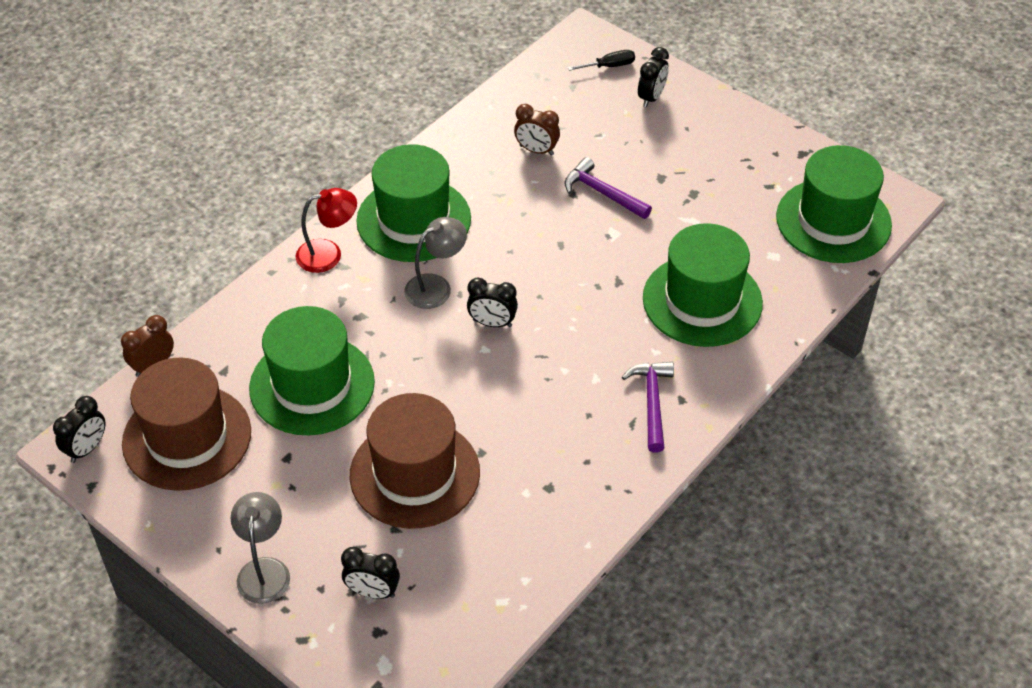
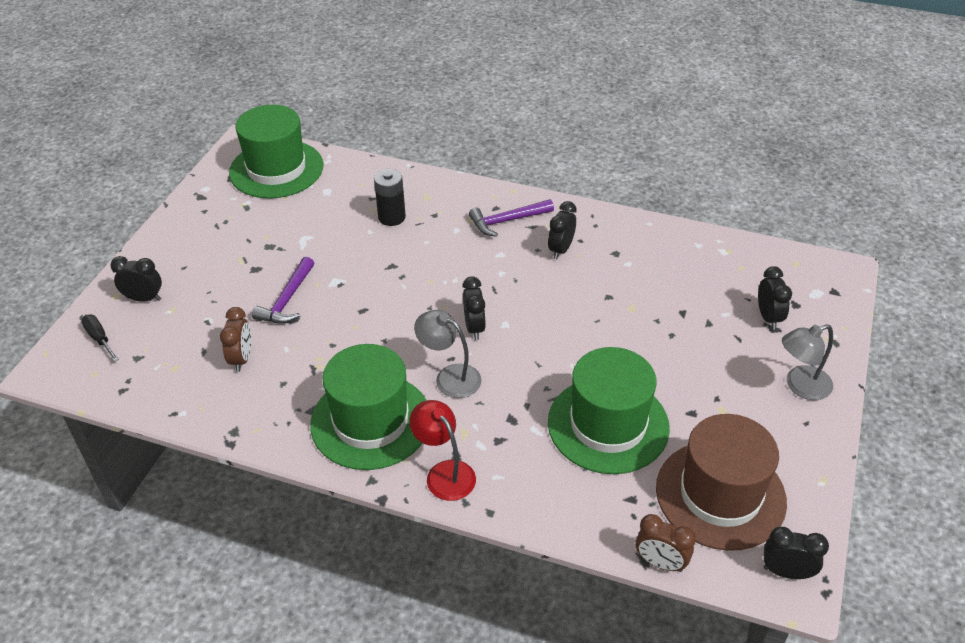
camera: 110 degrees left, 5 degrees down
(414, 473) = (653, 327): brown hat -> none
(578, 436) = (561, 250): none -> black clock
(702, 300) = (392, 217): green hat -> black battery

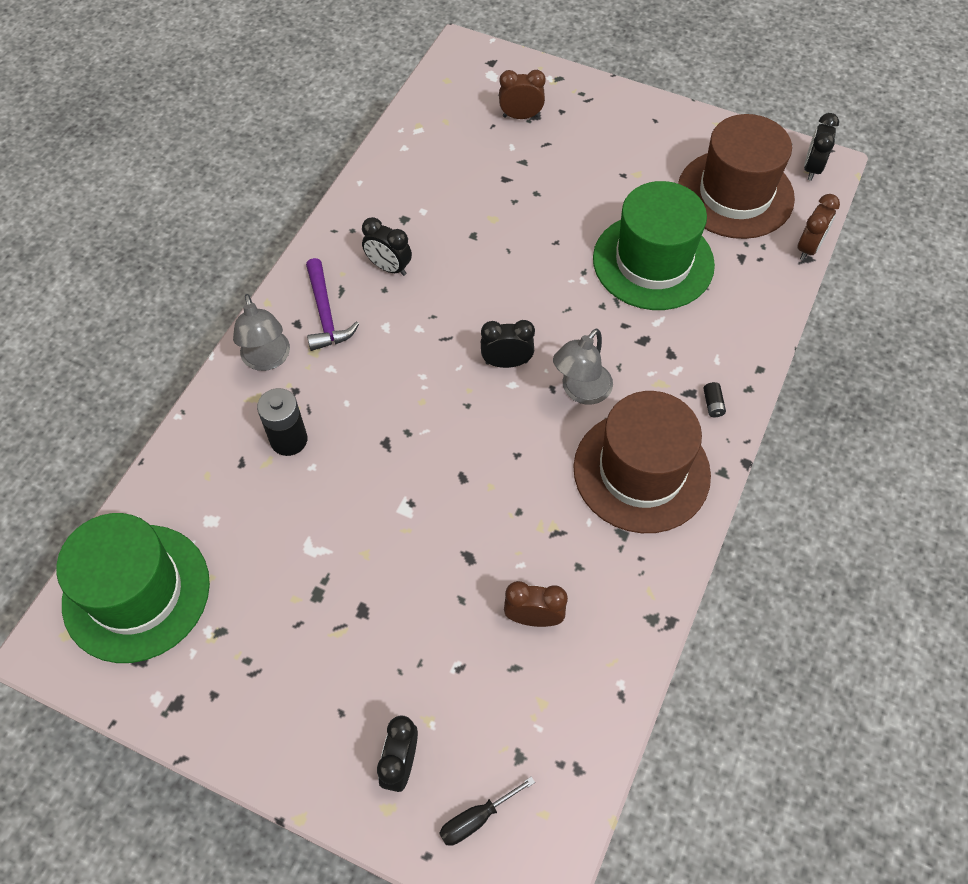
camera: 85 degrees left, 15 degrees up
(287, 300) = (431, 566): purple hammer -> none
(371, 421) = (641, 471): green hat -> brown hat
(444, 473) = (712, 404): red lamp -> black battery
(768, 317) = (521, 116): black clock -> brown clock
(800, 386) = (611, 114): grey lamp -> grey lamp (267, 359)

